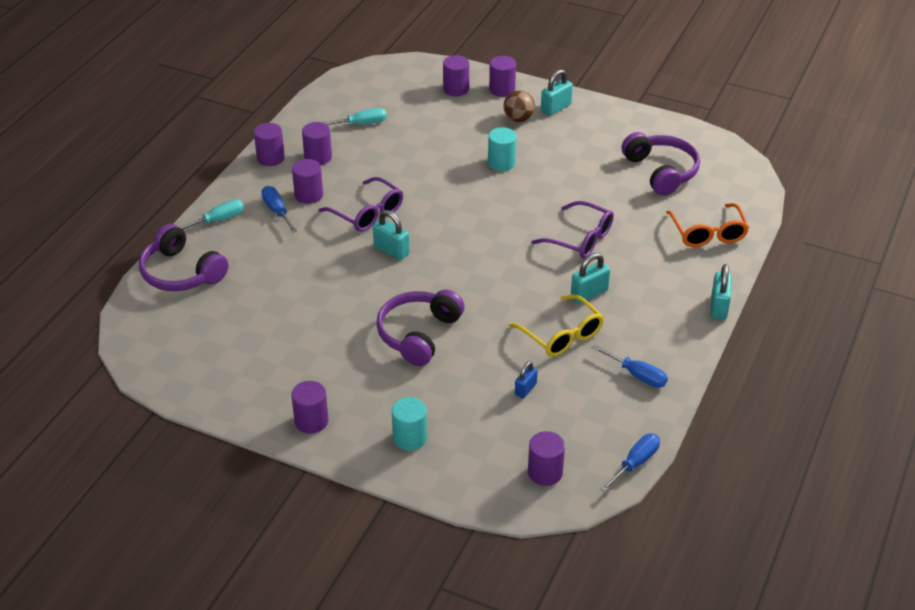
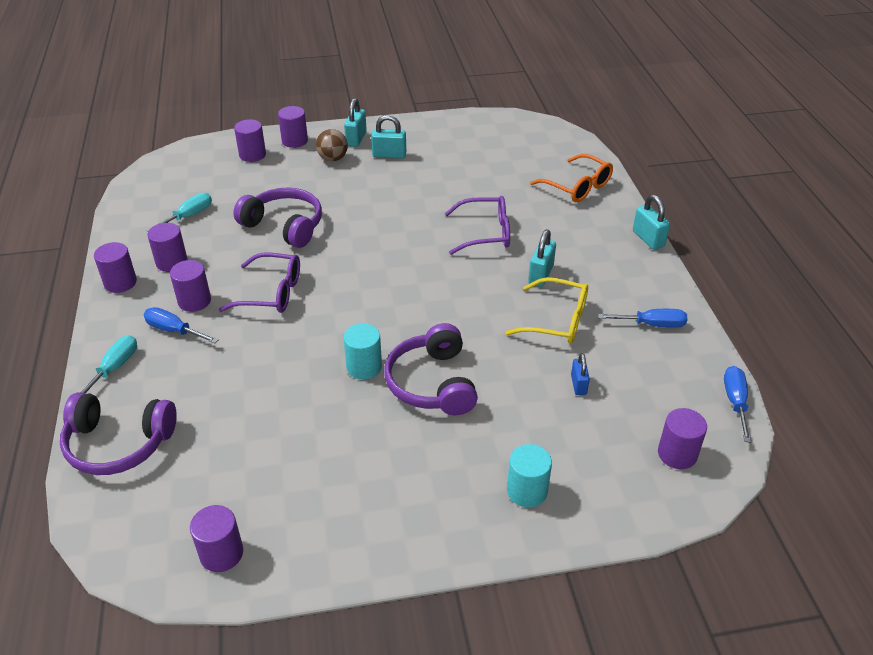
camera: 35 degrees left, 0 degrees up
(311, 421) = (413, 530): purple cylinder -> purple cylinder (221, 553)
(391, 250) = (328, 316): turquoise padlock -> turquoise padlock (389, 155)
(501, 163) = (354, 199): turquoise cylinder -> turquoise cylinder (364, 367)
(661, 171) = (492, 155): purple headphones -> purple headphones (284, 226)

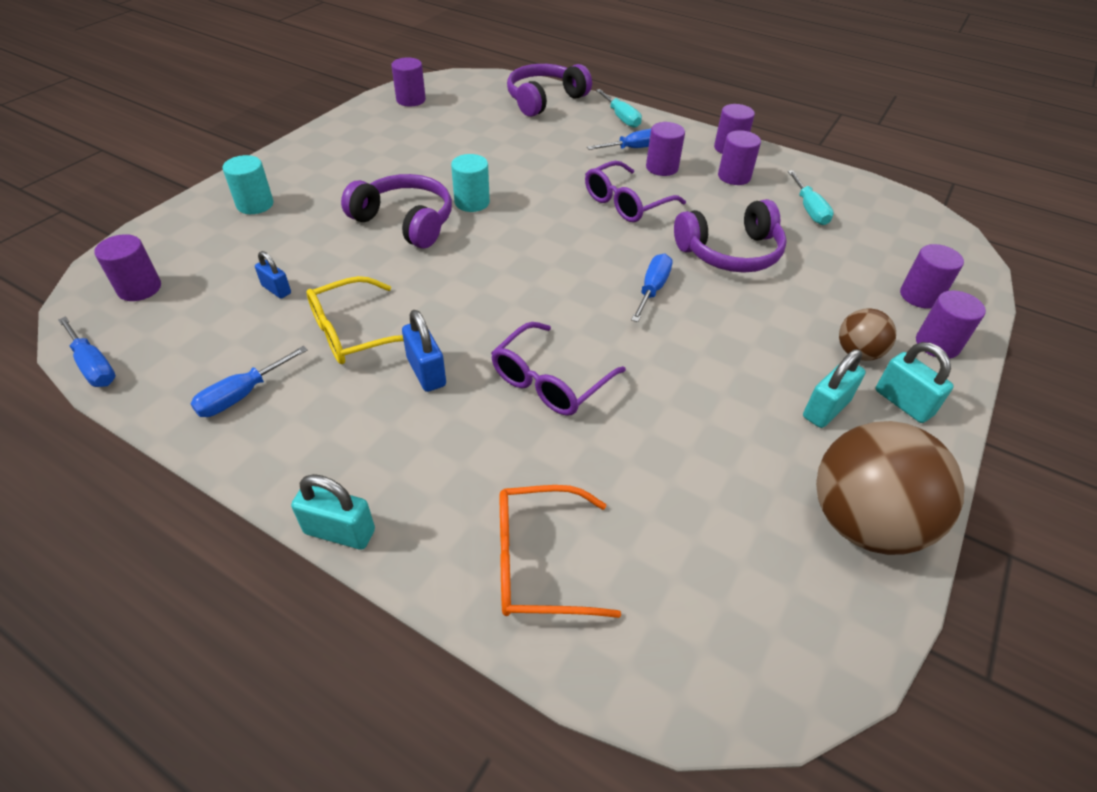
camera: 130 degrees right, 5 degrees up
(362, 237) = (652, 289): none -> blue screwdriver
(445, 130) = (863, 522): none -> brown ball
(540, 274) = (426, 372): turquoise padlock -> blue padlock

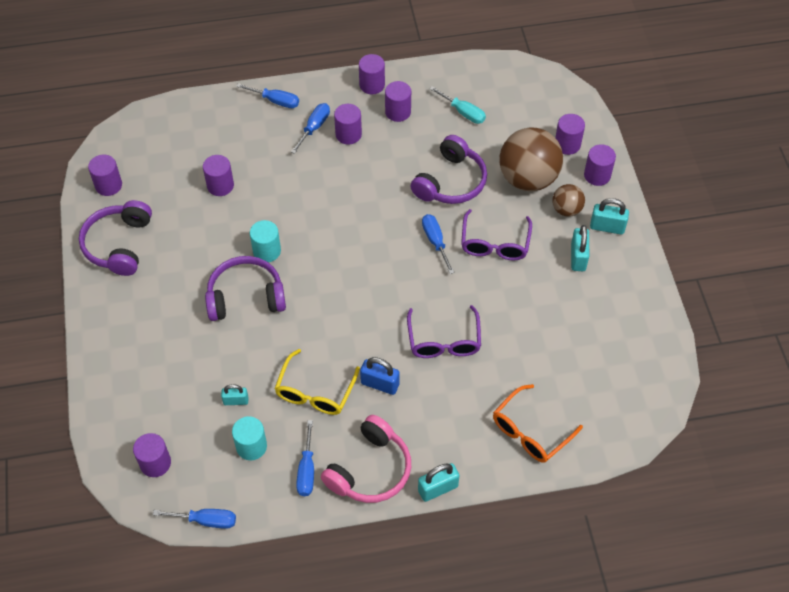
camera: 40 degrees left, 10 degrees up
(255, 204) = (133, 356): turquoise cylinder -> turquoise cylinder (251, 446)
(276, 289) = (236, 401): blue padlock -> turquoise padlock
(299, 447) = (370, 470): none -> pink headphones
(496, 142) = (220, 185): none -> purple cylinder
(544, 100) = (204, 117): purple headphones -> purple headphones (119, 244)
(621, 118) = (276, 101): turquoise screwdriver -> blue screwdriver
(626, 203) = (357, 183): purple glasses -> purple glasses (495, 244)
(863, 522) = (635, 308): brown ball -> brown ball (528, 178)

